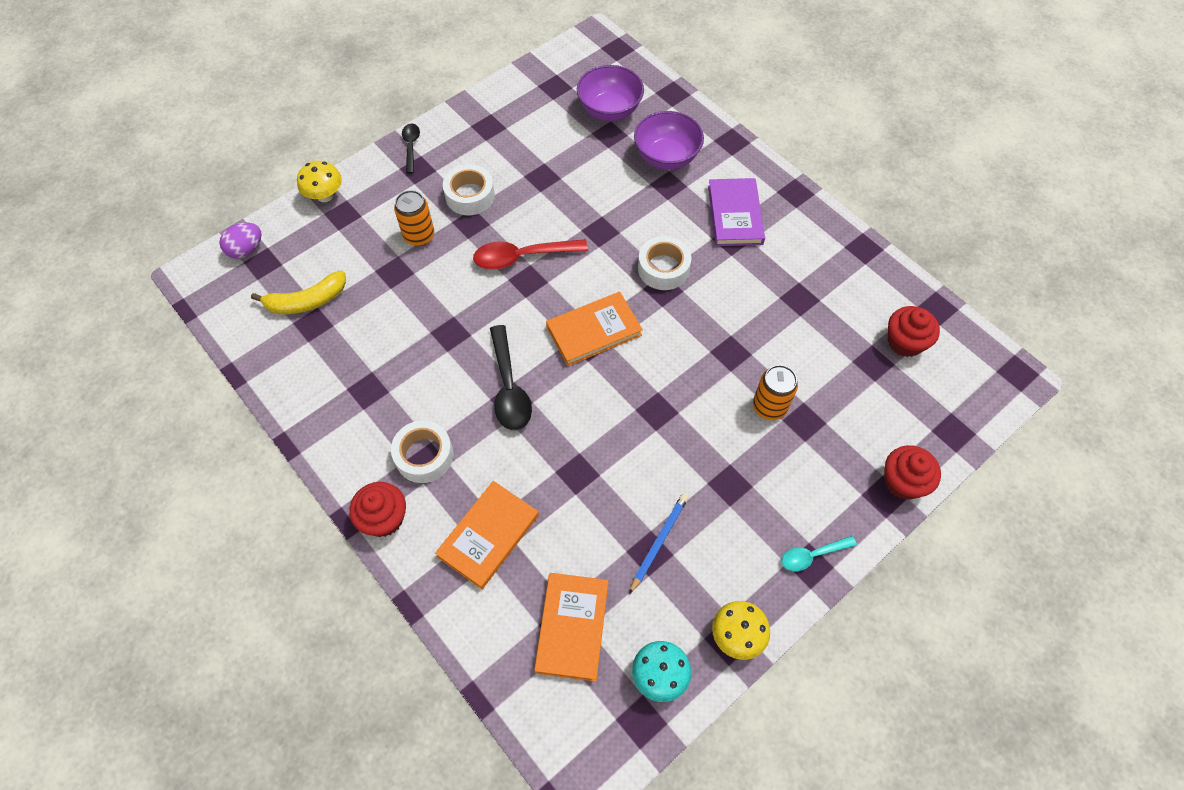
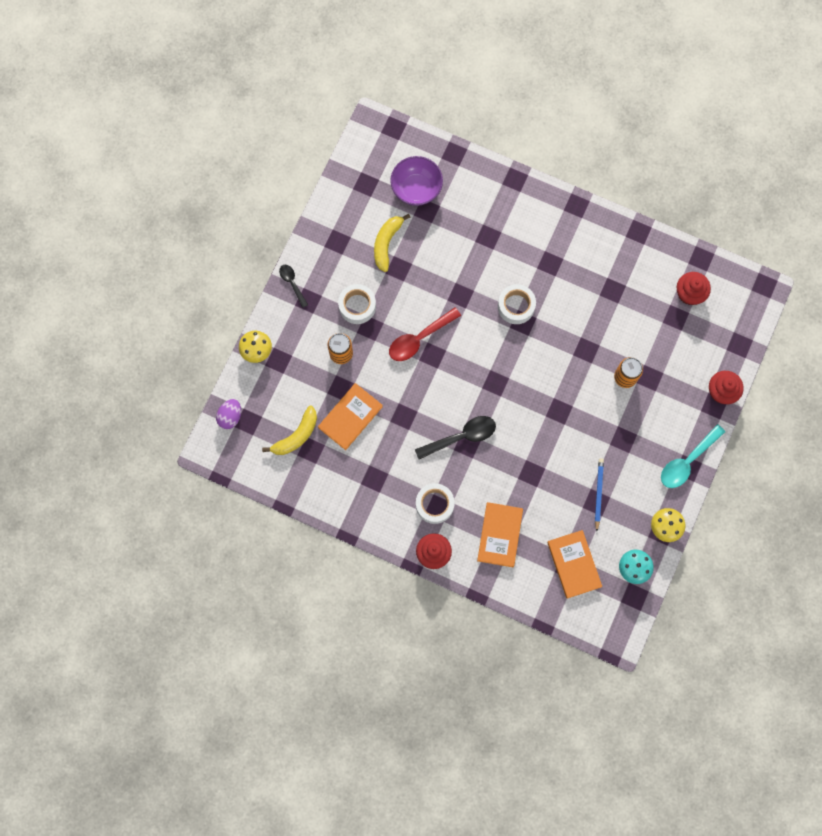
camera: 25 degrees left, 15 degrees up
(509, 388) = (461, 437): black spoon -> black spoon turned 75 degrees counterclockwise
(543, 148) = (387, 243): none -> yellow banana
(594, 331) = (494, 373): orange book -> orange book (350, 417)
(666, 157) = (476, 213): purple bowl -> none
(735, 215) = (544, 242): purple book -> none
(812, 555) = (687, 461): turquoise spoon -> turquoise spoon, size x1.70

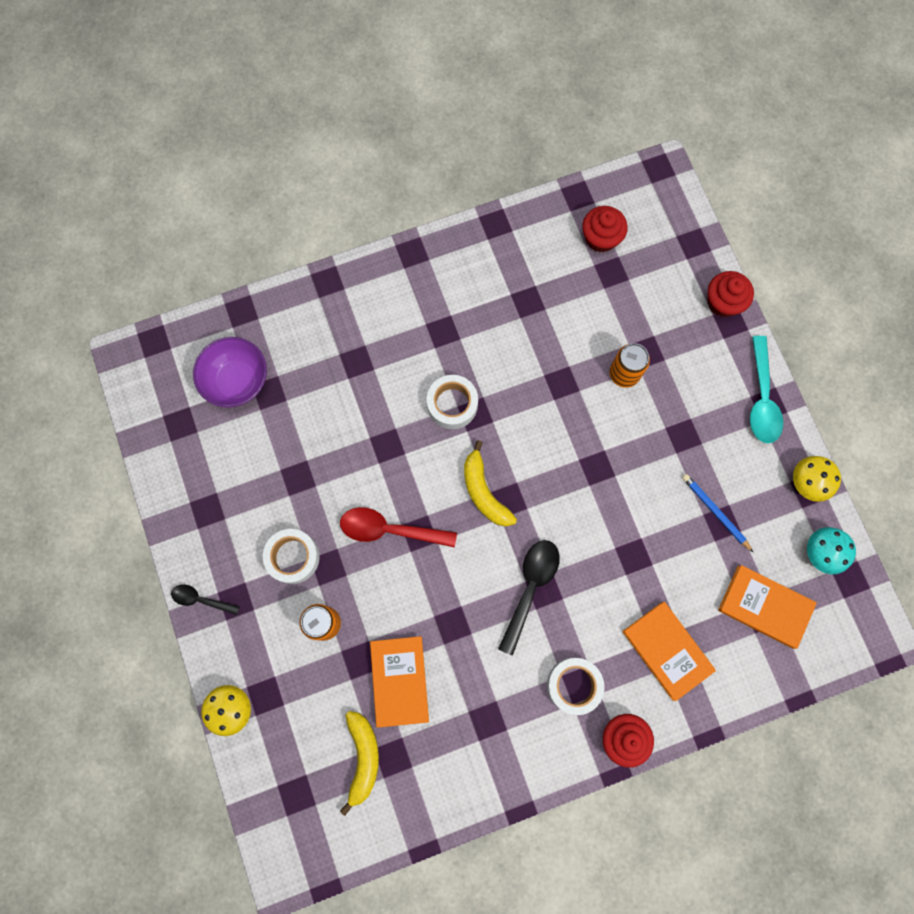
camera: 45 degrees left, 0 degrees up
(230, 416) = (272, 809): purple egg -> none
(387, 243) = (260, 464): yellow banana -> yellow banana (484, 491)
(419, 339) = (389, 529): red spoon -> red spoon turned 90 degrees clockwise

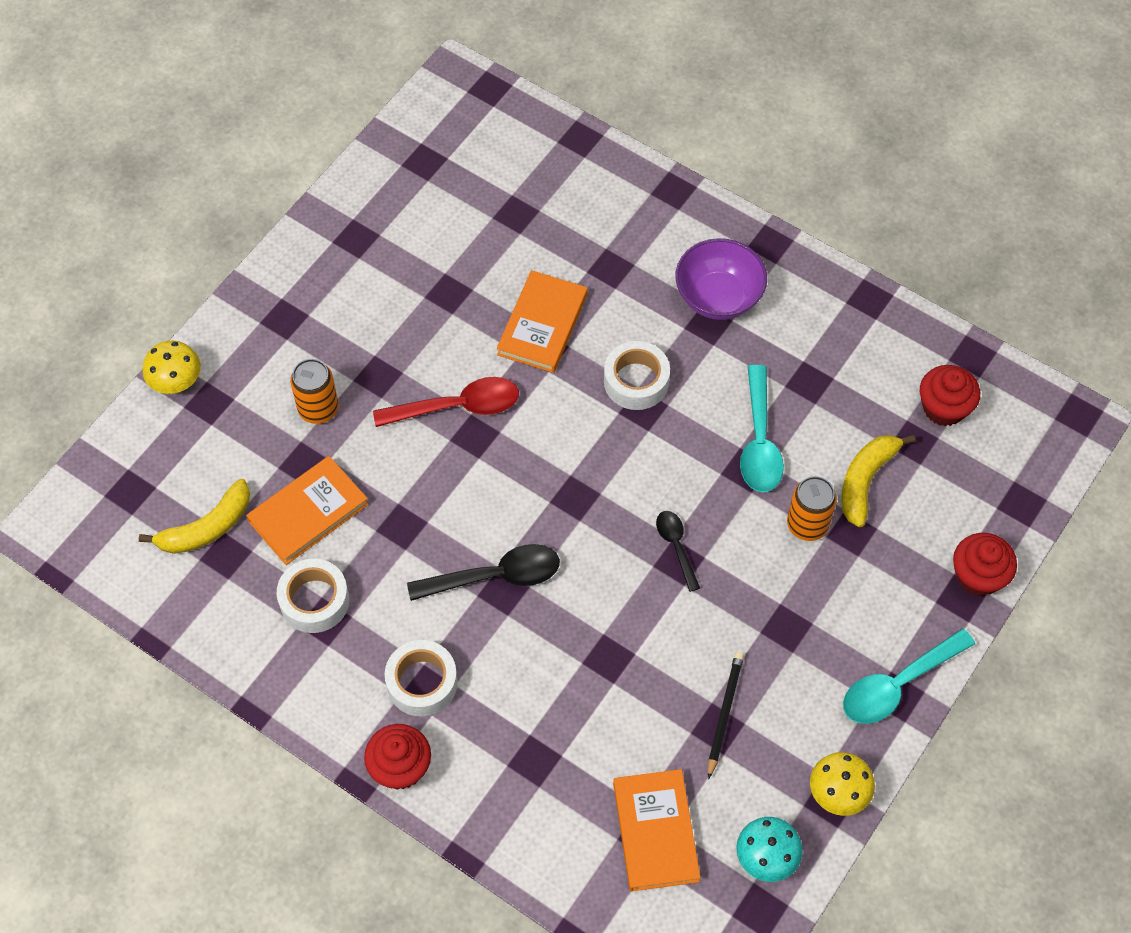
camera: 55 degrees right, 15 degrees down
(201, 599) = (264, 289): black spoon -> black spoon (676, 546)
(237, 381) = (506, 180): purple bowl -> purple bowl (718, 297)
(293, 557) = (364, 340): white tape -> white tape (314, 601)
(389, 529) = (458, 406): red spoon -> red spoon turned 105 degrees clockwise
(484, 491) = (566, 468): yellow banana -> yellow banana (866, 480)
(548, 361) = (759, 441): none -> turquoise spoon
(667, 650) = (528, 756): orange book -> orange book (542, 324)
(715, 512) = (724, 713): blue pencil -> black pencil

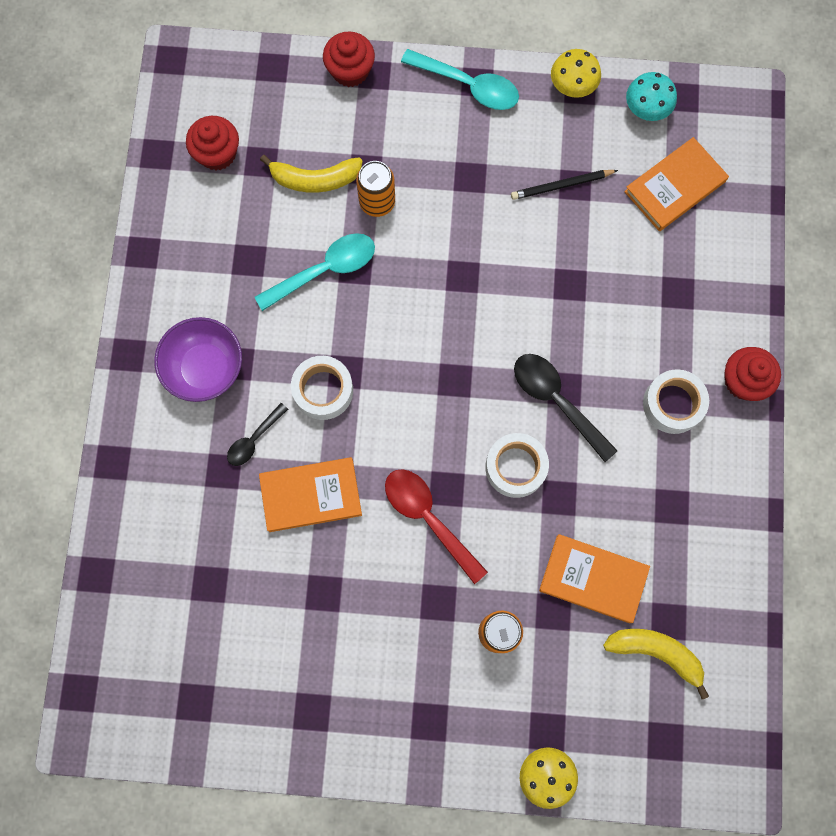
camera: 120 degrees left, 15 degrees up
(314, 601) = (661, 525): white tape -> white tape (515, 467)
(676, 546) = (451, 284): black spoon -> black spoon (254, 439)

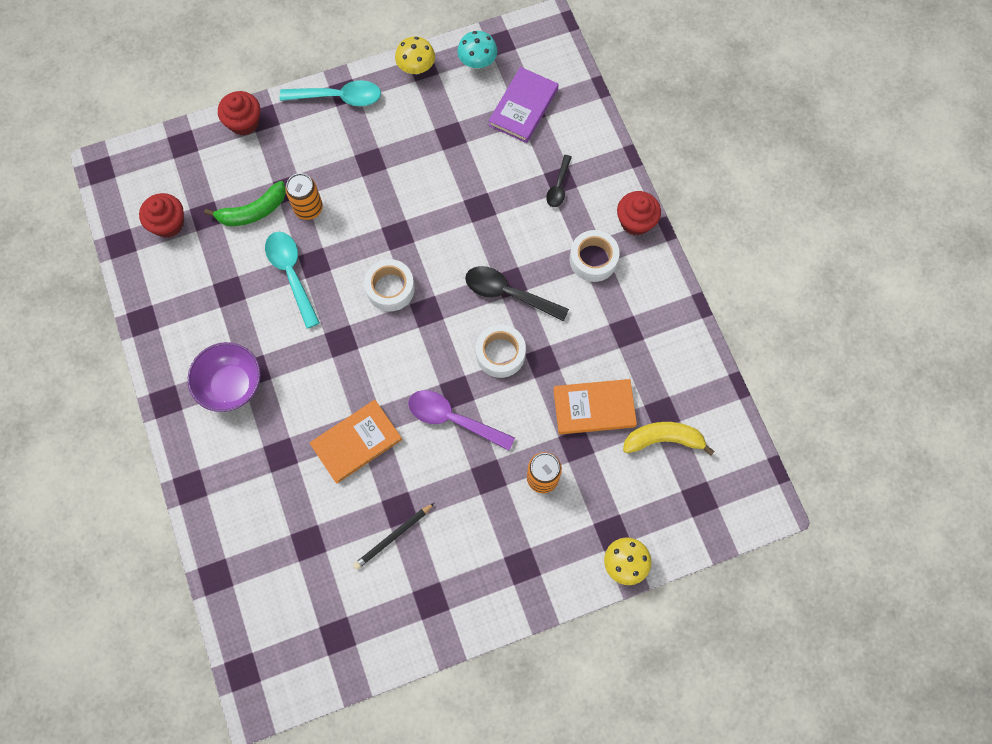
camera: 25 degrees left, 5 degrees down
(254, 439) = (293, 421): black spoon -> black spoon (558, 186)
(315, 179) = (253, 211): yellow banana -> green banana
(323, 390) = (330, 362): white tape -> white tape (390, 288)
(325, 270) = (291, 274): turquoise spoon -> turquoise spoon turned 60 degrees counterclockwise
(428, 518) = (453, 419): red spoon -> purple spoon
(562, 185) = (441, 140): black pencil -> black pencil (393, 536)
(675, 186) = (523, 107): orange book -> purple book

